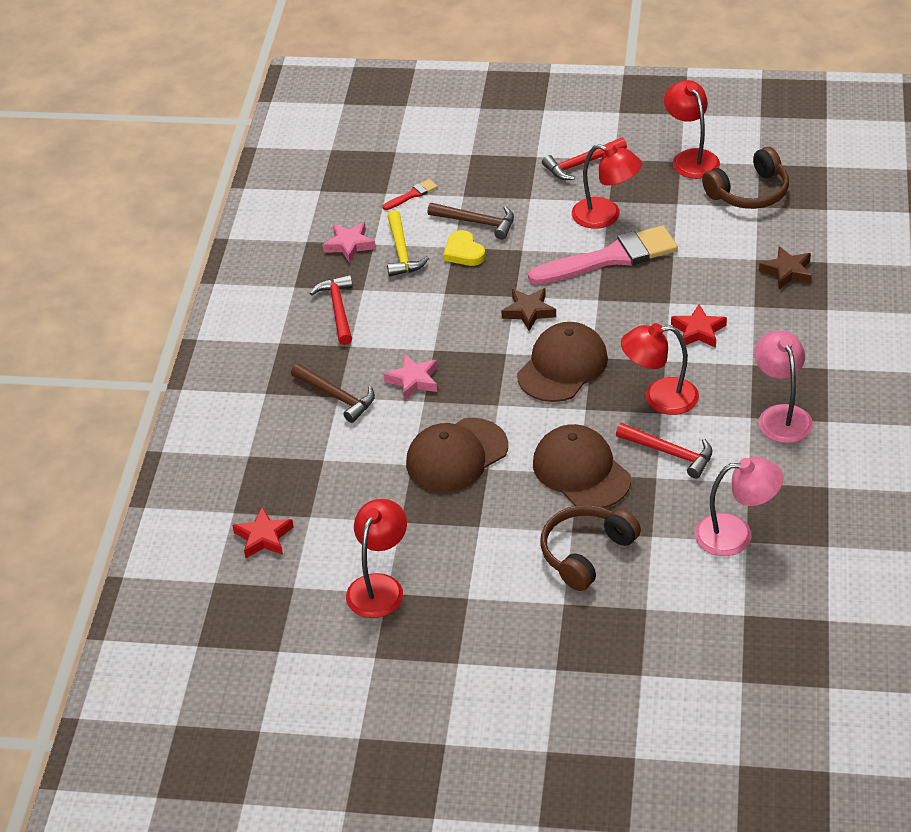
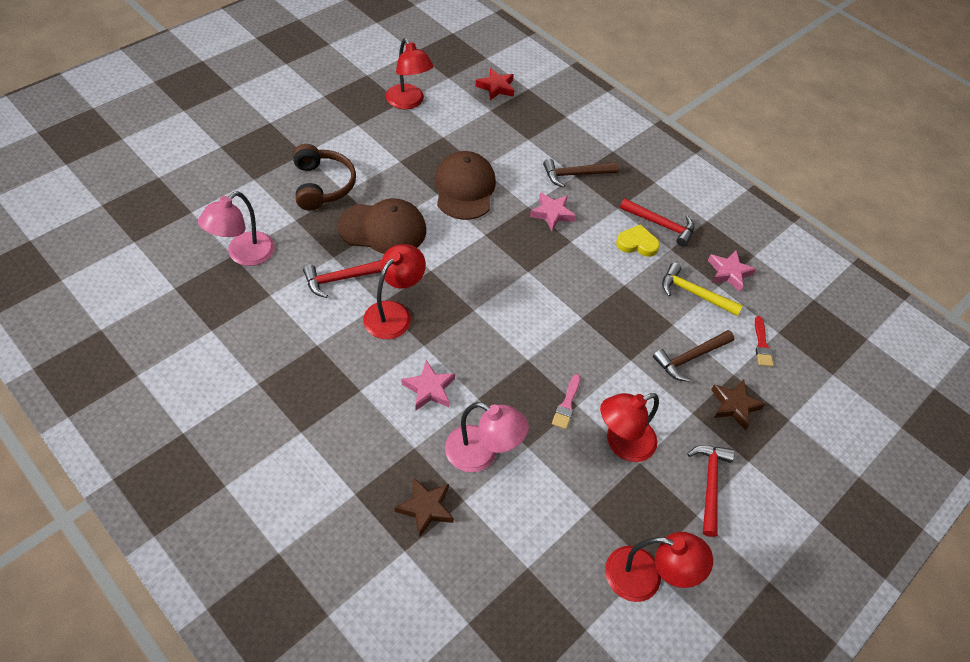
camera: 120 degrees right, 10 degrees up
(463, 252) = (660, 325): yellow heart -> yellow heart (637, 243)
(528, 312) = (556, 312): brown star -> brown star (734, 406)
(562, 366) = (482, 288): brown cap -> none
(610, 258) = (566, 404): pink brush -> pink brush, size x0.42
(698, 331) = (429, 389): red star -> pink star
(749, 192) = (552, 579): brown headphones -> none
(781, 415) = (296, 362): pink lamp -> pink lamp (481, 454)

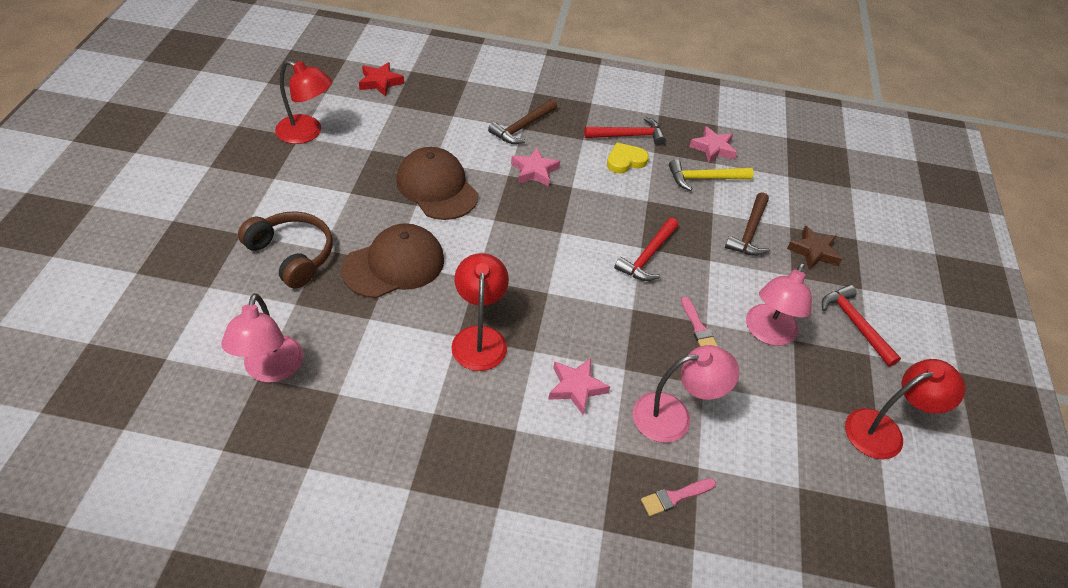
camera: 35 degrees left, 5 degrees down
(342, 278) = (399, 334): red hammer -> red hammer (648, 256)
(426, 508) = (675, 497): brown star -> pink brush
(621, 443) = (767, 333): red lamp -> pink lamp
(762, 345) = (787, 192): red brush -> none

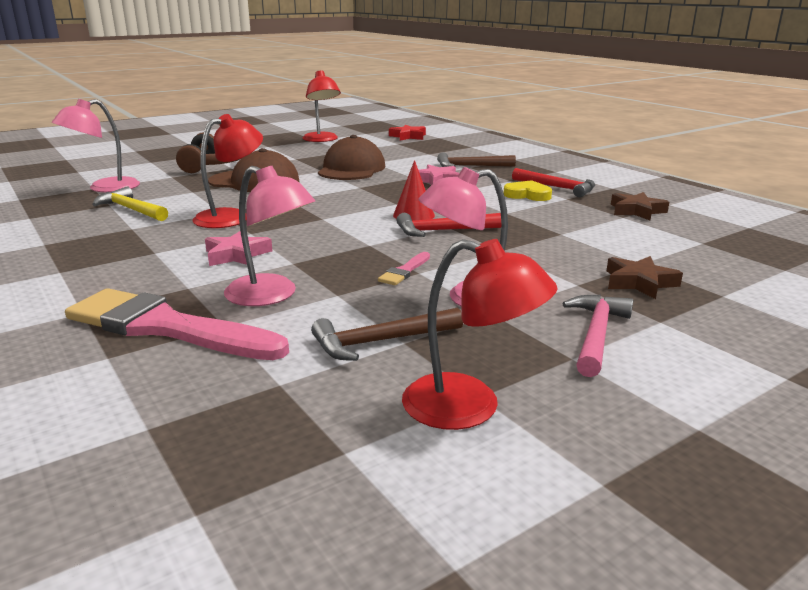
camera: 50 degrees right, 25 degrees down
(599, 244) = (413, 215): none -> red cone
(675, 497) = (166, 327): pink brush -> pink brush, size x2.39
(704, 179) = (591, 219): yellow hammer -> yellow hammer (131, 210)
(713, 148) = (636, 211): pink star -> brown star
(750, 232) = (580, 252): brown hammer -> brown hammer (381, 342)
(855, 324) = (596, 334): red hammer -> pink hammer

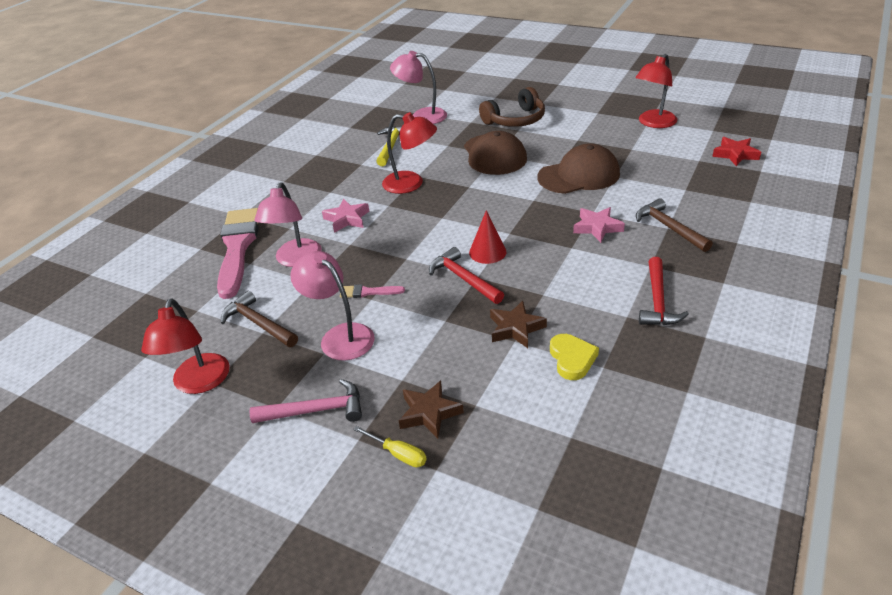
camera: 65 degrees right, 15 degrees up
(527, 195) = (610, 290): yellow heart -> yellow heart (572, 359)
(636, 211) = (633, 372): brown star -> brown star (515, 328)
(694, 306) = (398, 454): none -> yellow screwdriver

